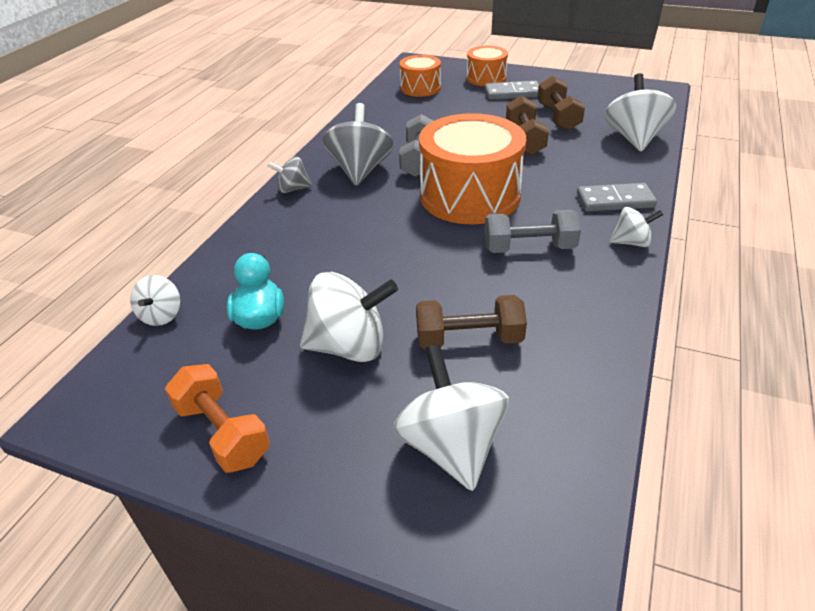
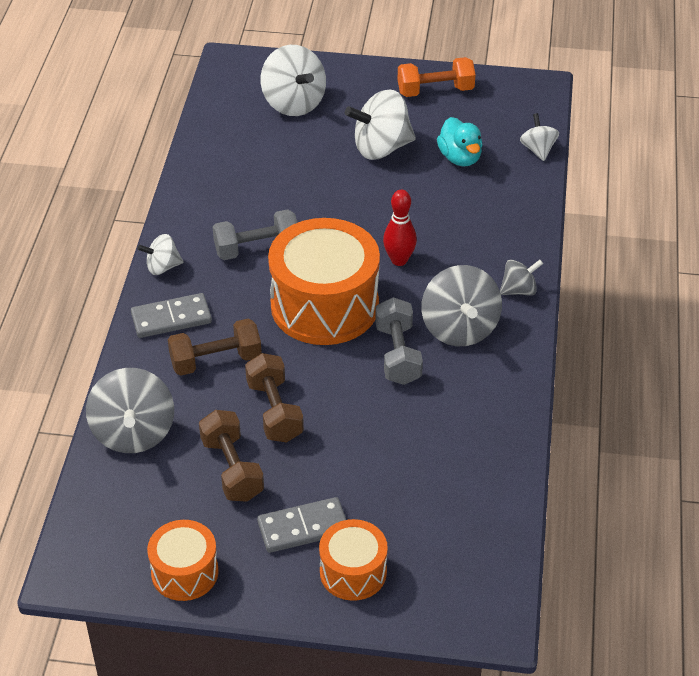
camera: 165 degrees right, 5 degrees up
(222, 433) = (435, 91): orange dumbbell -> orange dumbbell turned 45 degrees counterclockwise
(386, 222) = (399, 260): none -> red bowling pin
(420, 88) = (452, 525): orange drum -> orange drum (185, 572)
(469, 339) = (295, 164): brown dumbbell -> brown dumbbell (216, 361)
(634, 138) = (133, 433): white spinning top -> grey spinning top

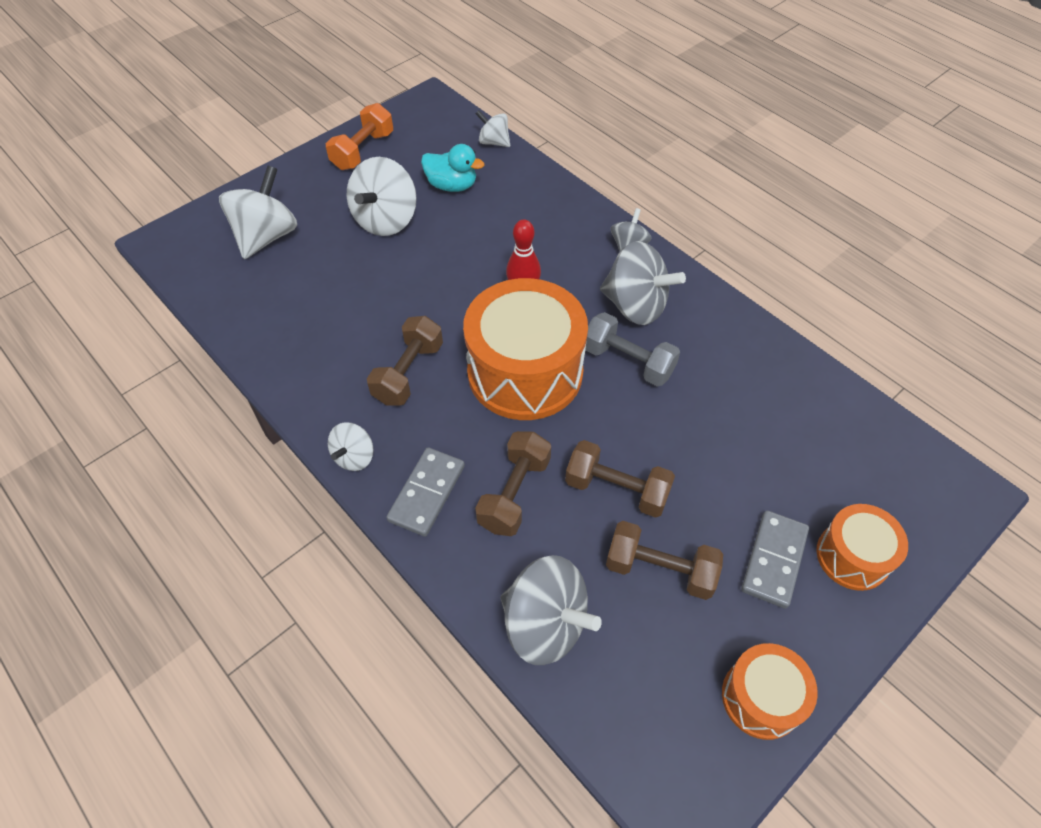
camera: 50 degrees left, 10 degrees up
(257, 248) = (408, 373): grey dumbbell -> brown dumbbell
(293, 103) = (266, 236): white spinning top -> white spinning top turned 75 degrees counterclockwise

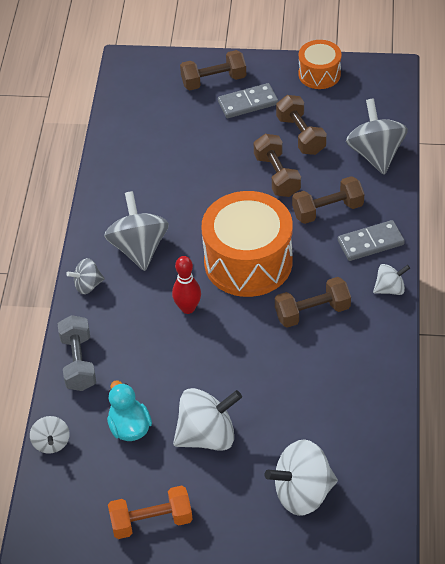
camera: 130 degrees left, 5 degrees down
(628, 361) = (187, 224): grey dumbbell -> grey dumbbell (78, 362)
(852, 556) = (213, 81): orange drum -> brown dumbbell

